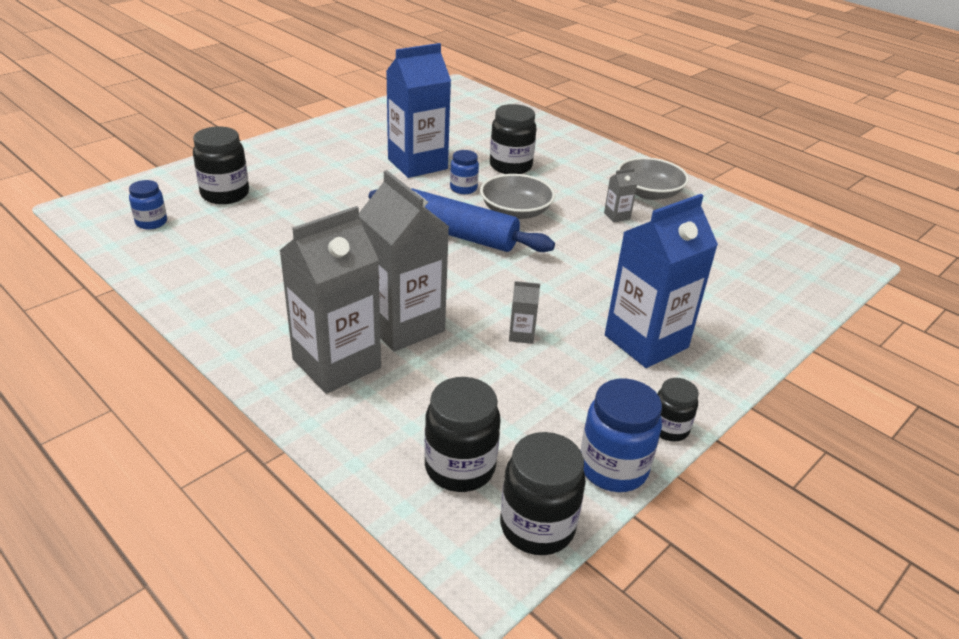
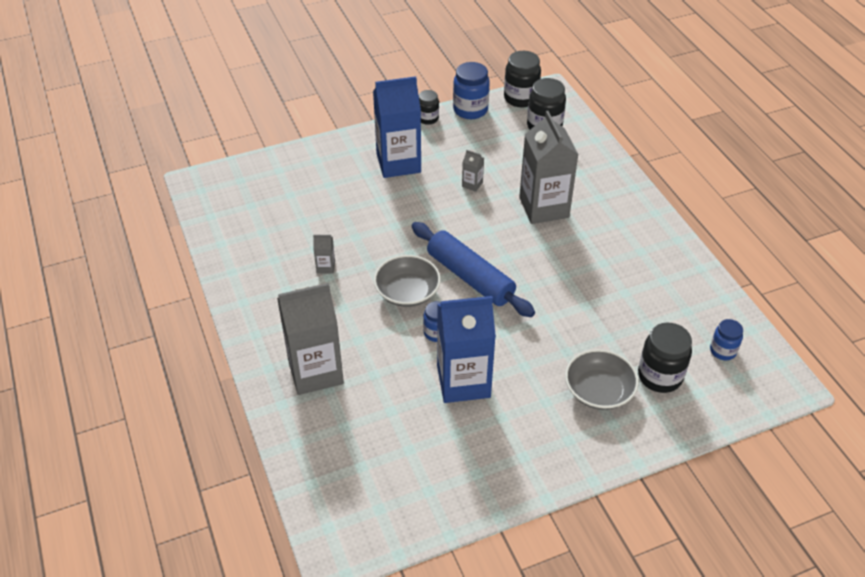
camera: 155 degrees left, 10 degrees up
(336, 364) = (592, 192): grey carton -> grey carton (315, 372)
(510, 166) = (372, 355): black jar -> none
(649, 193) = (272, 287): grey bowl -> grey bowl (598, 391)

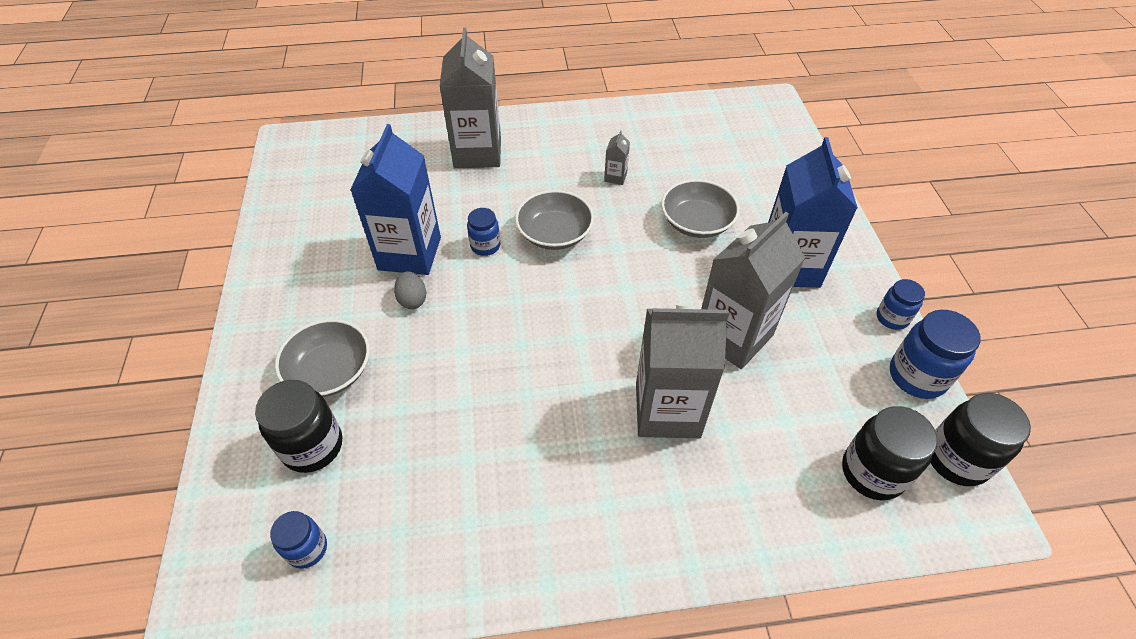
camera: 105 degrees right, 5 degrees up
(367, 212) = (696, 222): none -> grey bowl
(428, 118) = (892, 318): black jar -> blue jar
(470, 277) = (558, 294): blue rolling pin -> none
(472, 184) = (733, 336): grey carton -> grey carton, size x2.47
(511, 363) = (412, 300): none -> grey egg

